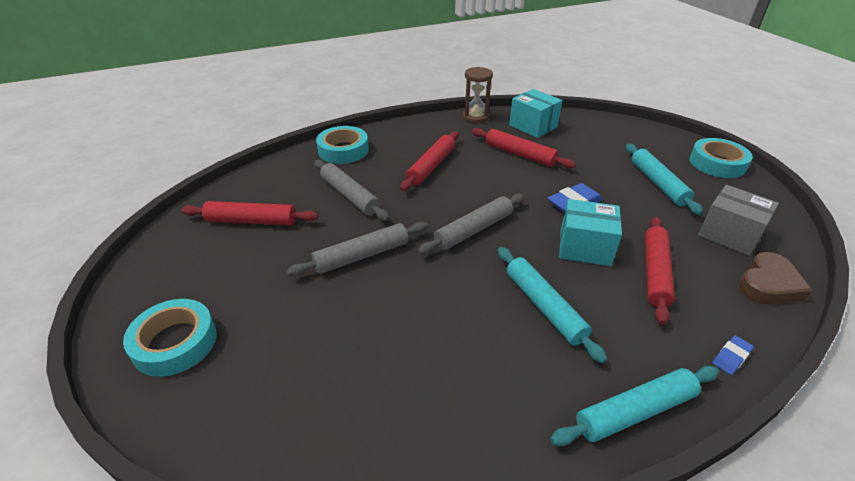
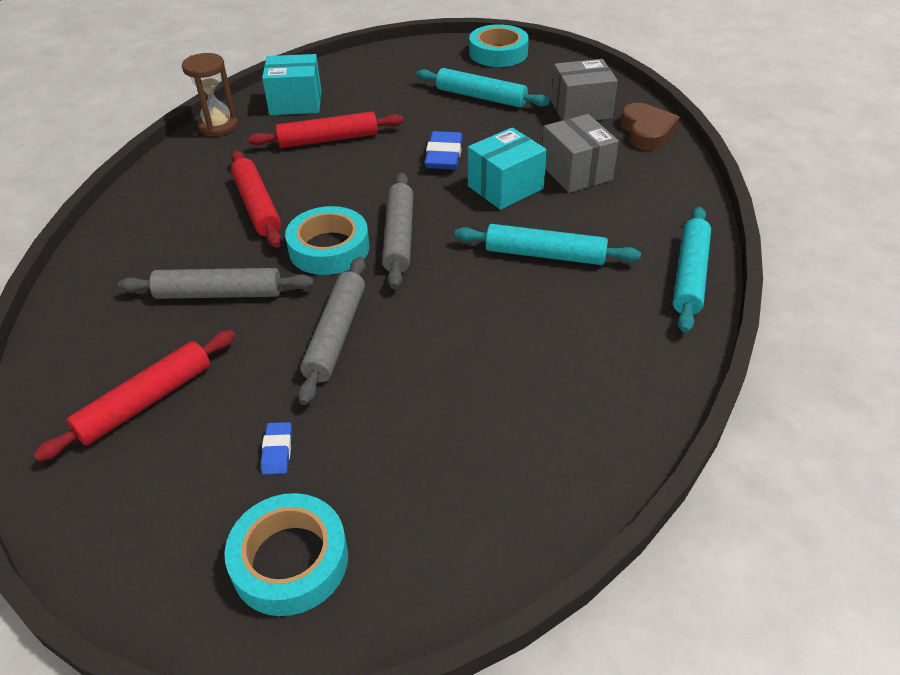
camera: 50 degrees left, 5 degrees up
(343, 150) = (117, 254): turquoise tape -> turquoise tape (329, 248)
(655, 272) = (576, 172): red rolling pin -> grey box
(731, 357) = (689, 197): blue eraser -> blue eraser (277, 451)

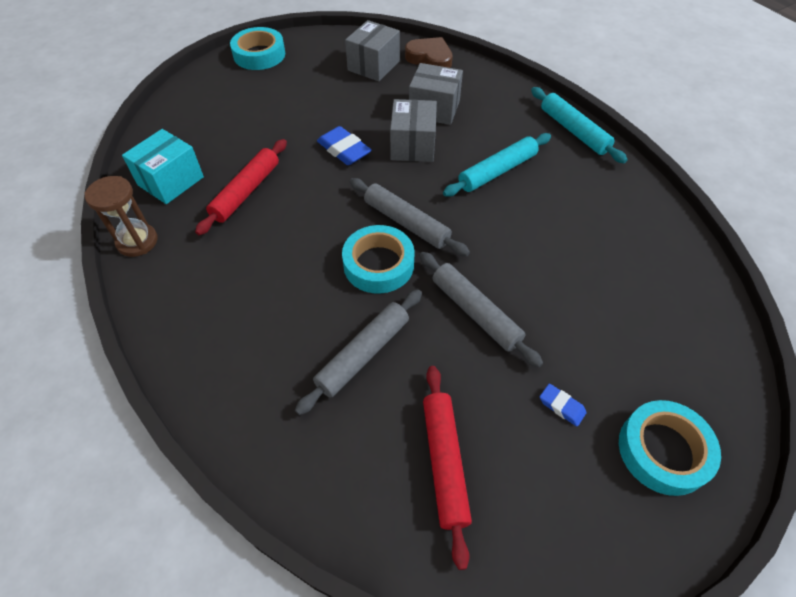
camera: 50 degrees left, 10 degrees up
(257, 206) = (280, 276): red rolling pin -> none
(481, 97) = (300, 93): turquoise rolling pin -> none
(505, 187) = (413, 145): turquoise box -> grey box

